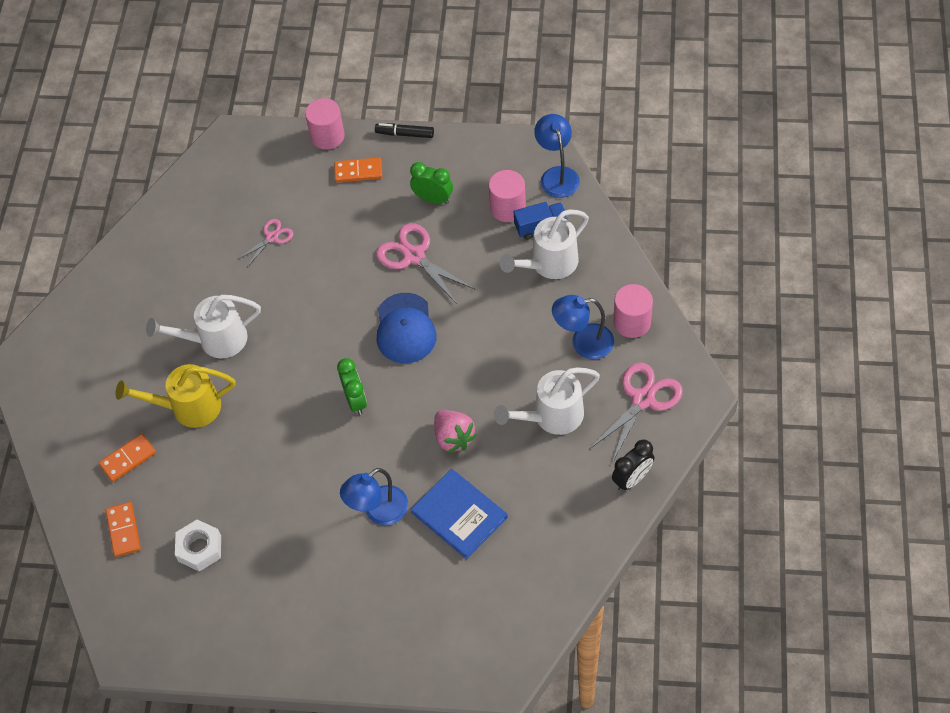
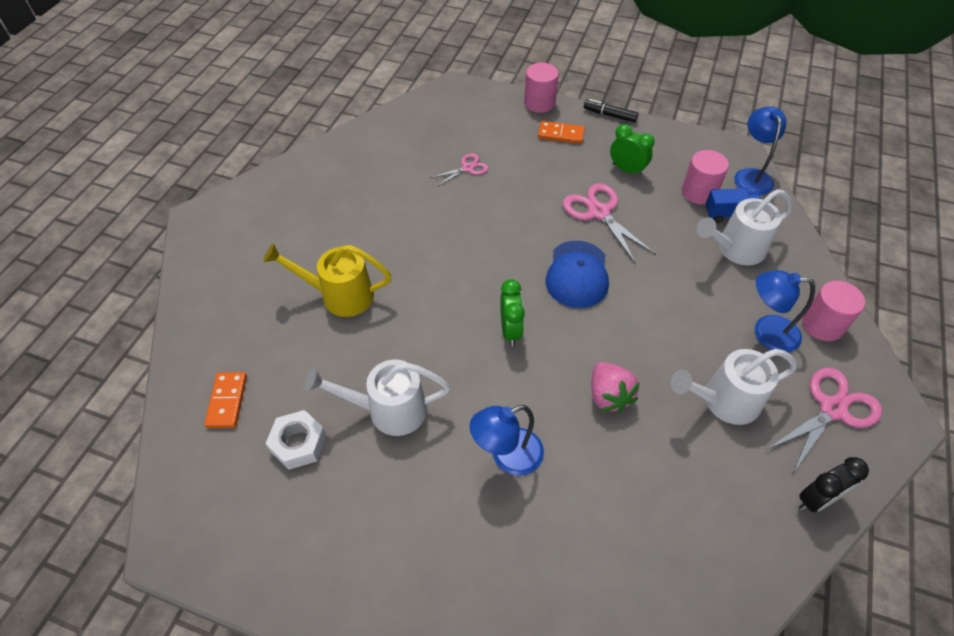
camera: 10 degrees right, 5 degrees down
(128, 459) = (261, 329): orange domino -> none
(215, 340) = (387, 241): white watering can -> white watering can (387, 410)
(459, 515) = (600, 486): blue book -> none

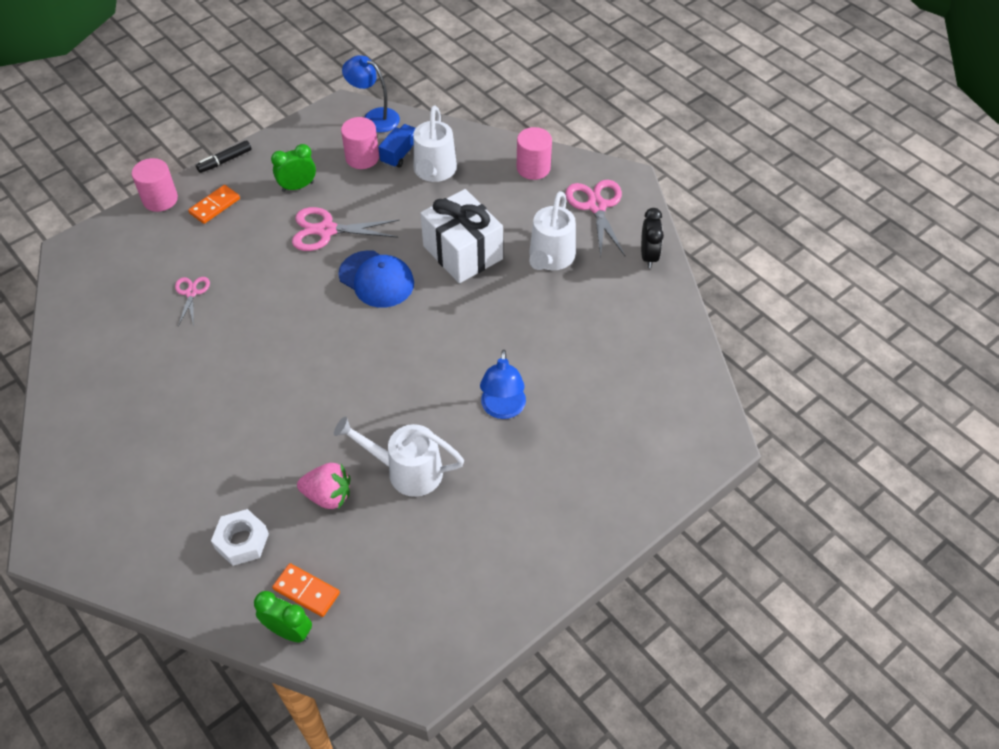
camera: 60 degrees left, 0 degrees up
(298, 443) = (391, 549): white nut -> white nut (242, 541)
(339, 295) = (258, 458): yellow watering can -> none
(387, 410) = (406, 471): white watering can -> white watering can turned 75 degrees clockwise
(510, 330) = (394, 351): green clock -> green clock (289, 631)
(608, 396) = (498, 321): pink strawberry -> pink strawberry (328, 495)
(663, 322) = (462, 252): none -> white gift
(766, 332) = (516, 201): blue lamp -> none

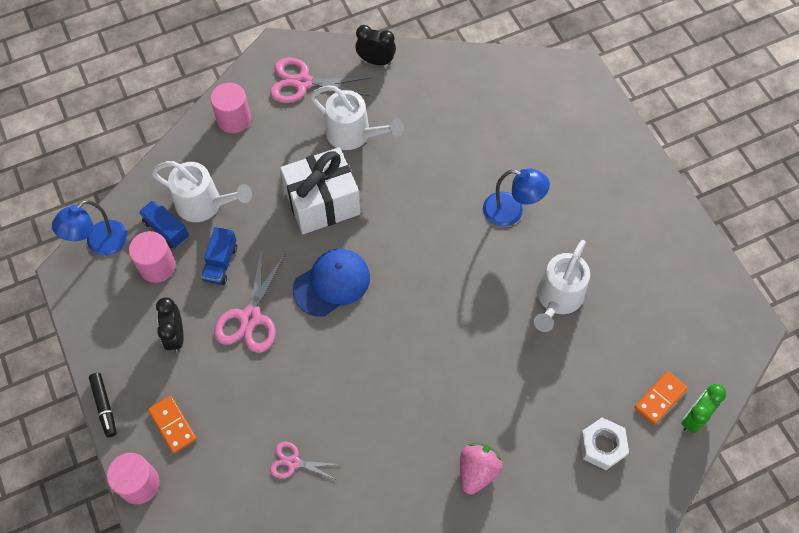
camera: 75 degrees left, 10 degrees up
(298, 186) = (176, 336): green clock -> black clock
(328, 495) = (569, 366): pink strawberry -> pink strawberry (477, 471)
(376, 197) = (221, 263): none -> blue truck

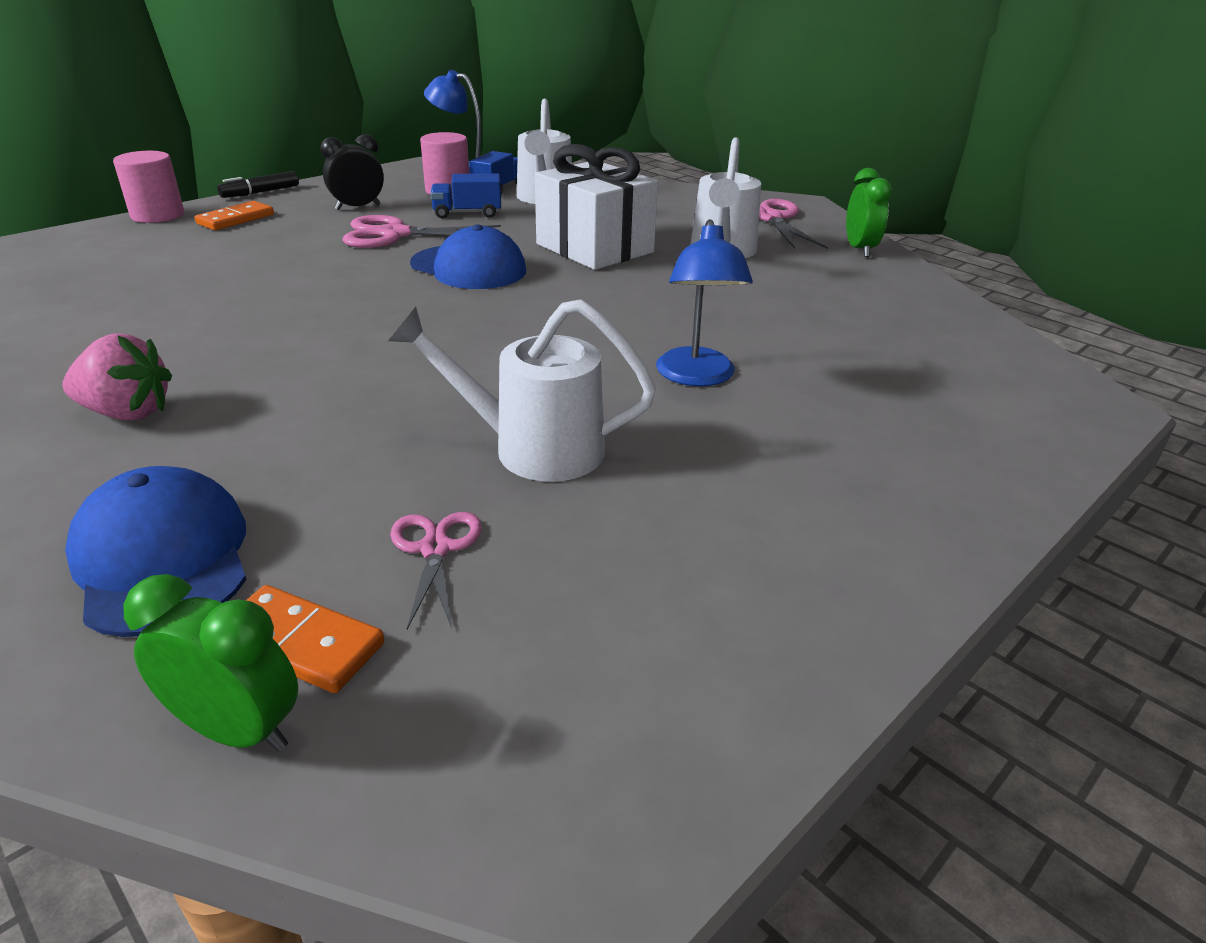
camera: 70 degrees right, 30 degrees down
(234, 119) = (674, 196): pink cylinder -> none
(293, 462) = (173, 280): pink scissors -> pink scissors (435, 549)
(376, 61) = (860, 249): black clock -> green clock
(602, 445) = (163, 558): white nut -> blue cap

